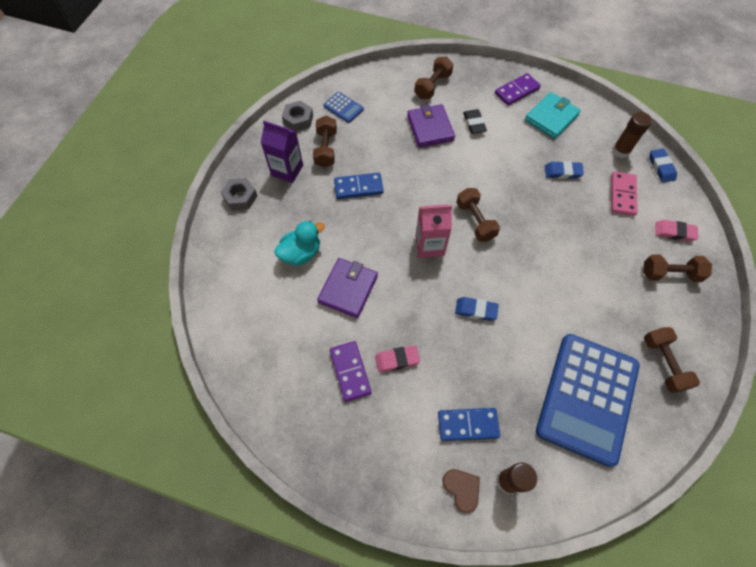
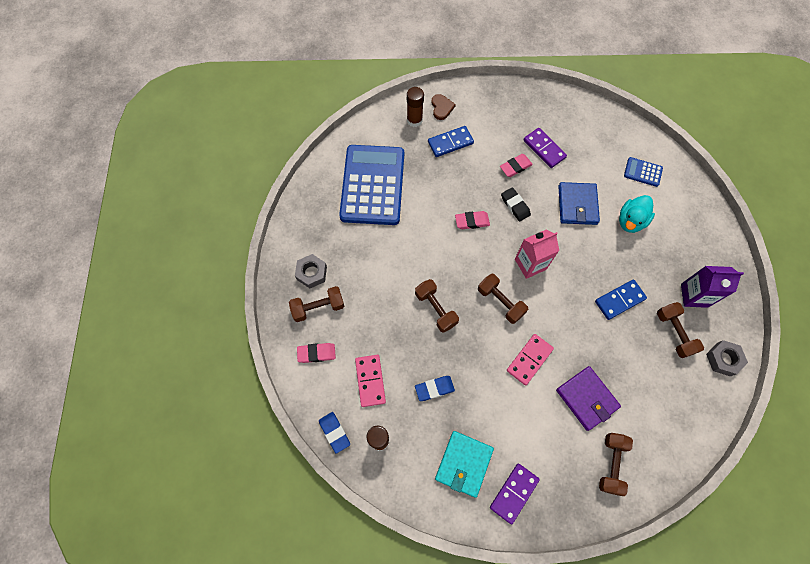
camera: 160 degrees right, 5 degrees up
(240, 197) = (714, 253): grey nut -> grey nut (311, 273)
(343, 107) = (689, 393): blue calculator -> blue calculator (642, 172)
(348, 289) = (577, 205): purple wallet -> blue wallet
(462, 489) = (441, 107): brown heart -> brown heart turned 135 degrees counterclockwise
(467, 168) = (529, 359): none -> pink domino
(474, 123) = (544, 422): black eraser -> black eraser (515, 205)
(476, 310) = (472, 221): blue eraser -> pink eraser
(663, 363) = (319, 228): brown dumbbell -> brown dumbbell (436, 309)

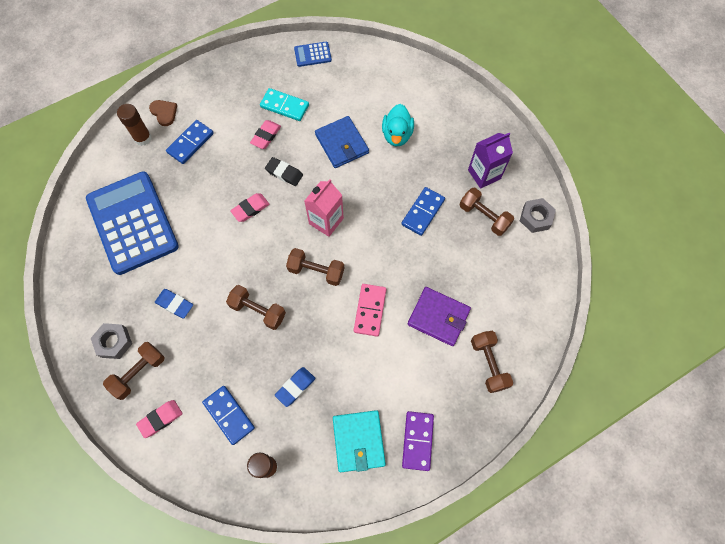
camera: 30 degrees left, 0 degrees up
(334, 432) = (219, 485): blue eraser -> blue eraser (175, 304)
(370, 381) = (229, 415): pink domino -> blue domino
(544, 149) = (284, 106): purple domino -> turquoise domino
(642, 172) = (385, 84): blue calculator -> blue calculator (312, 54)

